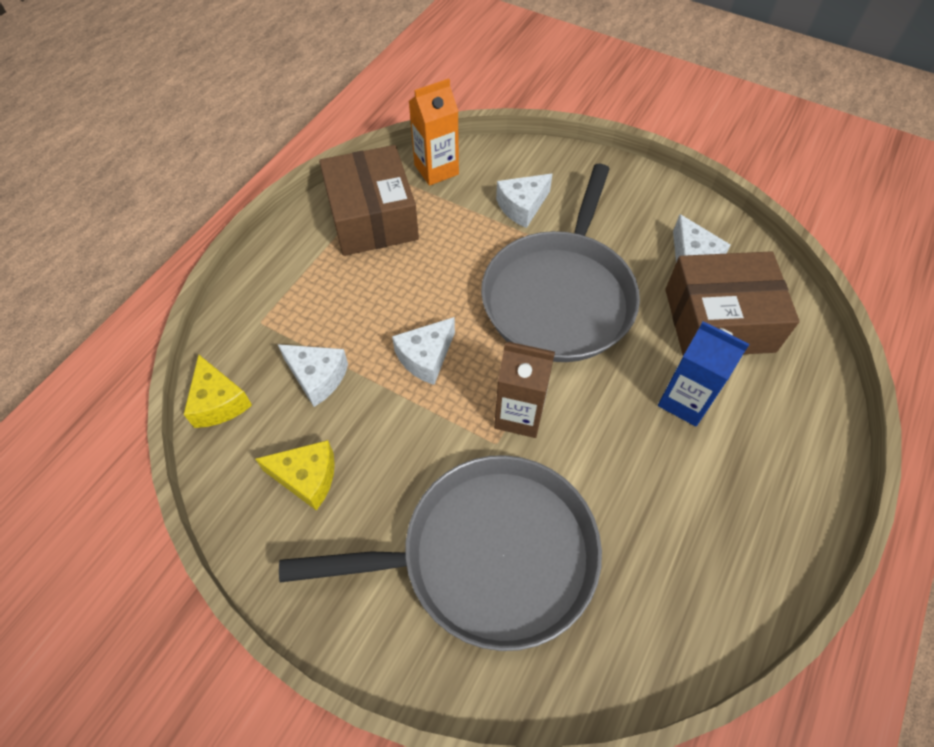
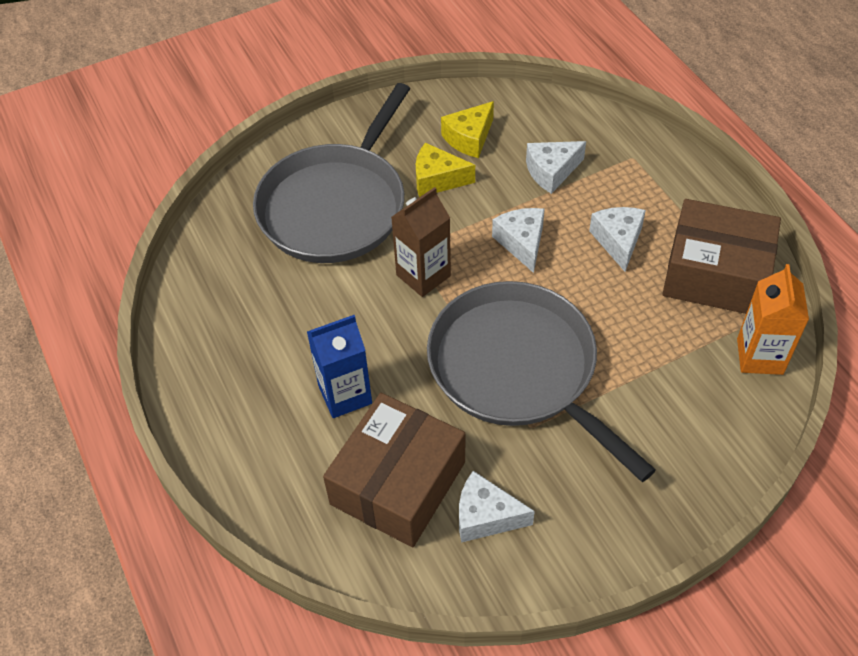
camera: 125 degrees right, 5 degrees down
(218, 402) = (569, 113): yellow cheese -> yellow cheese (437, 179)
(522, 207) = (656, 404): white cheese -> white cheese (618, 241)

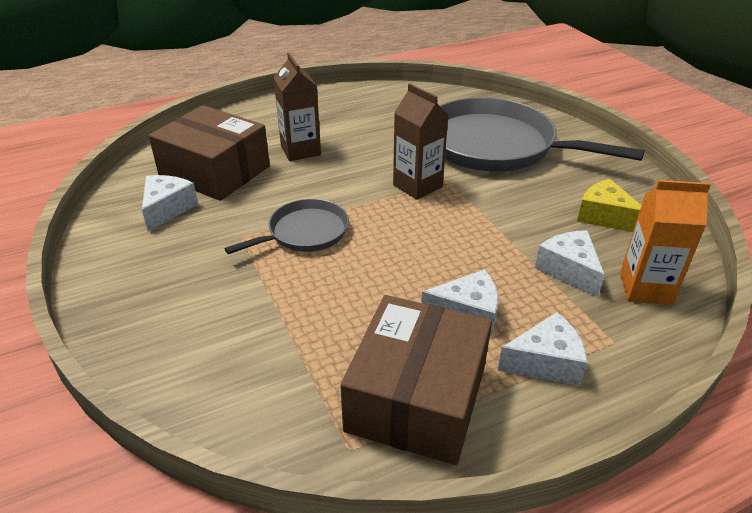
camera: 90 degrees right, 15 degrees down
(345, 394) = (300, 150): blue carton -> brown carton
(437, 179) = (539, 196): yellow cheese -> none
(518, 369) = (304, 232): grey pan -> grey pan, size x0.51
(522, 243) = (460, 243): white cheese -> white cheese (545, 362)
(759, 356) = (280, 422): orange carton -> orange carton (645, 288)

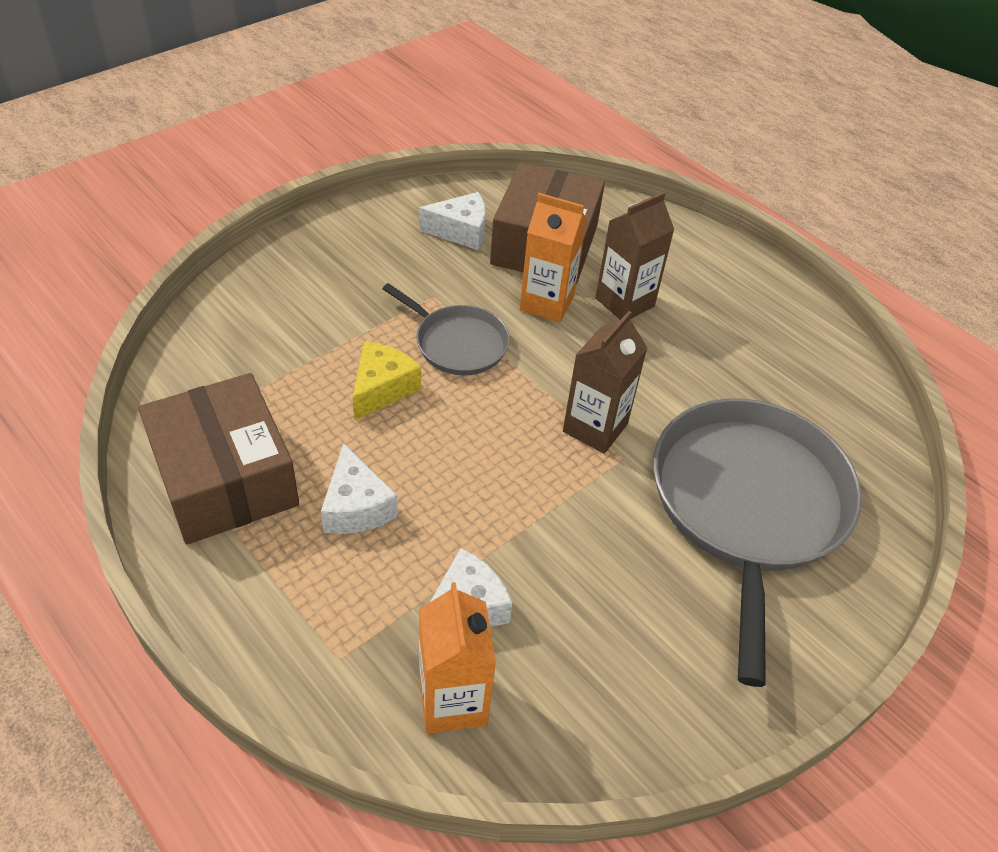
camera: 70 degrees right, 10 degrees up
(282, 182) = (546, 303): none -> orange carton
(416, 398) = (225, 478): brown box -> brown box turned 60 degrees clockwise
(545, 362) = (292, 586): white cheese -> none
(604, 216) = (609, 653): yellow cheese -> yellow cheese (382, 388)

